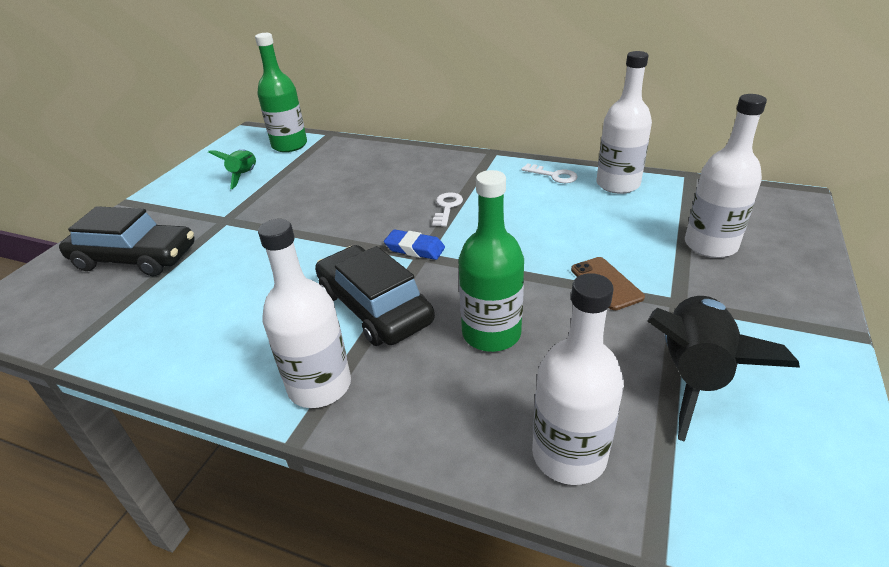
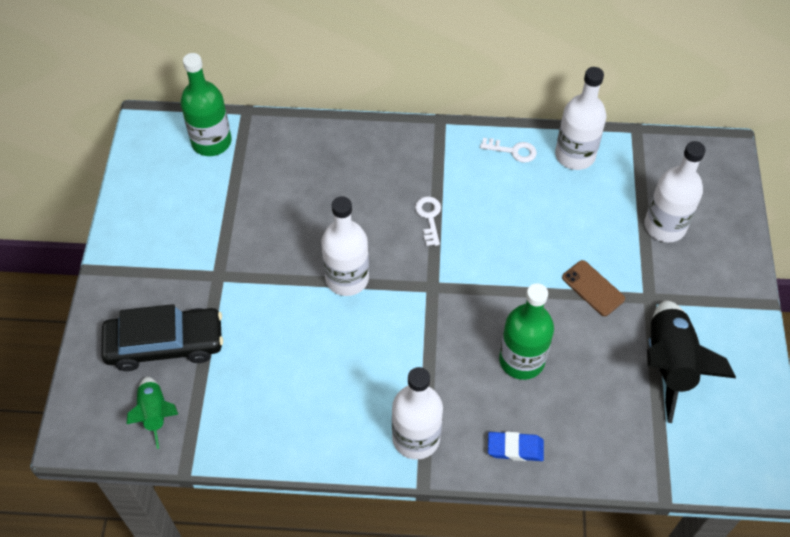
camera: 20 degrees left, 20 degrees up
(244, 176) = (193, 204): green rocket -> green rocket (155, 414)
(374, 307) = (420, 354): black car -> none
(415, 249) = (423, 279): blue eraser -> blue eraser (515, 448)
(569, 455) = (604, 448): white bottle -> white bottle (347, 278)

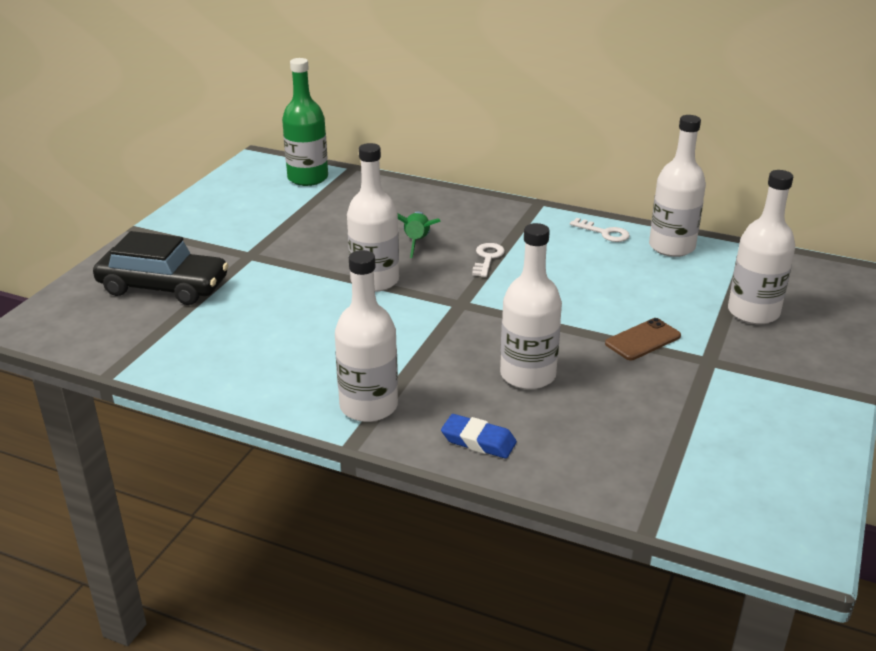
camera: 20 degrees right, 25 degrees down
(155, 414) = (115, 328): green rocket -> green rocket (417, 242)
(521, 360) = (528, 375): green bottle -> white bottle
(593, 288) = (643, 340): brown phone -> brown phone turned 75 degrees clockwise
(669, 364) = (708, 417): black rocket -> none

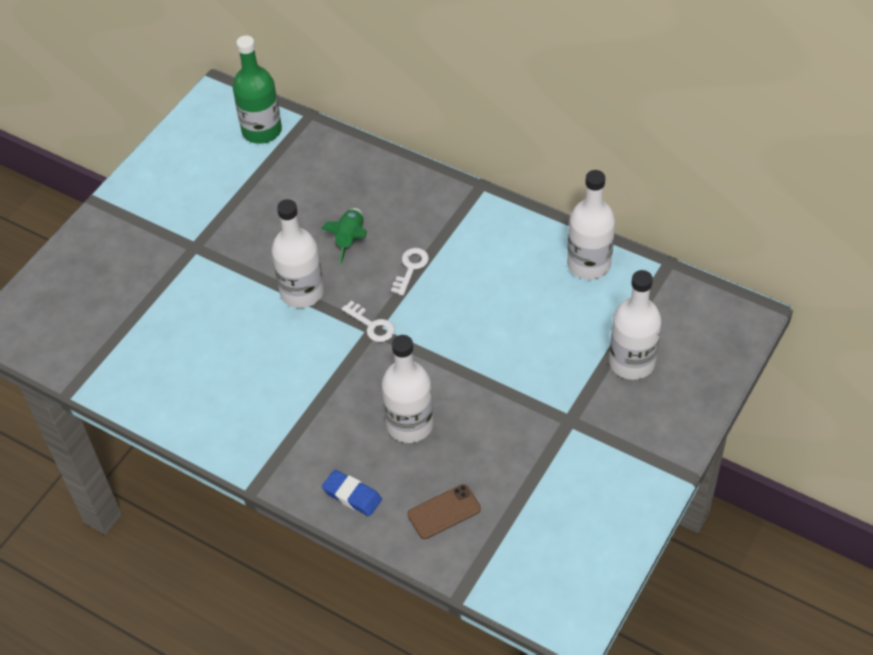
camera: 10 degrees right, 20 degrees up
(163, 287) = (115, 286): black car -> none
(368, 406) = (272, 449): white bottle -> none
(604, 233) = (531, 238): white key -> white key (372, 325)
(643, 340) = (520, 390): brown phone -> brown phone (444, 512)

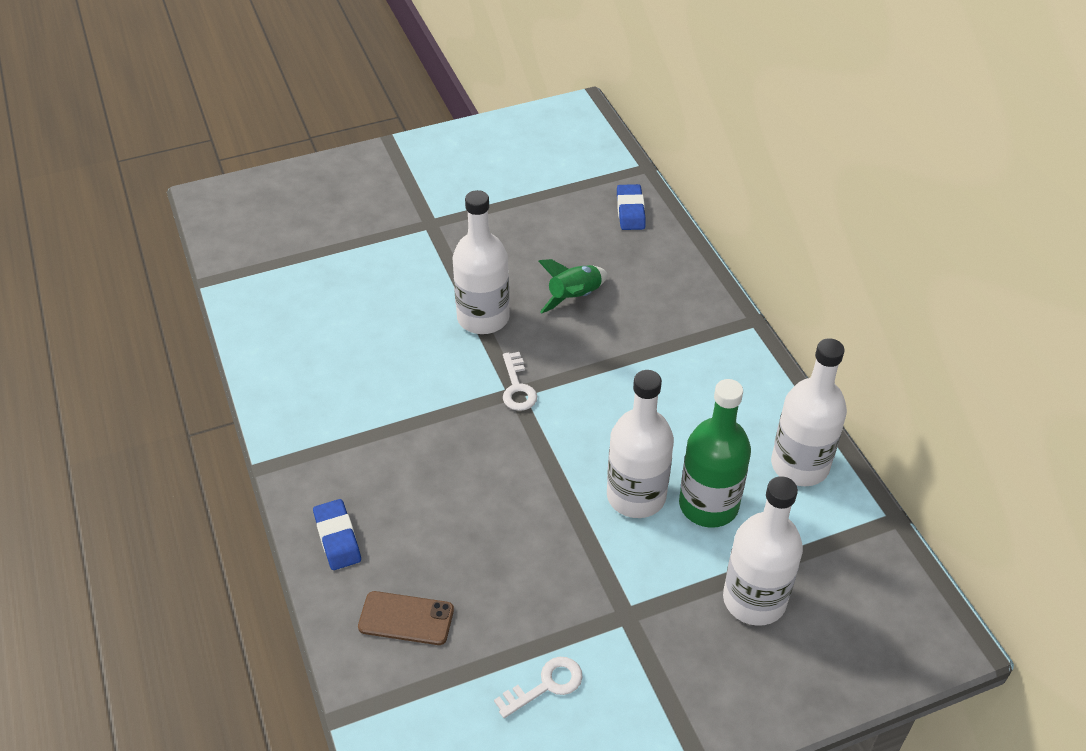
camera: 35 degrees right, 5 degrees down
(262, 131) = (588, 158): green bottle -> green bottle (708, 505)
(329, 154) = (630, 211): none -> blue eraser
(410, 268) = (607, 357): white key -> white key (546, 685)
(410, 424) = (459, 506): white bottle -> white bottle (636, 496)

